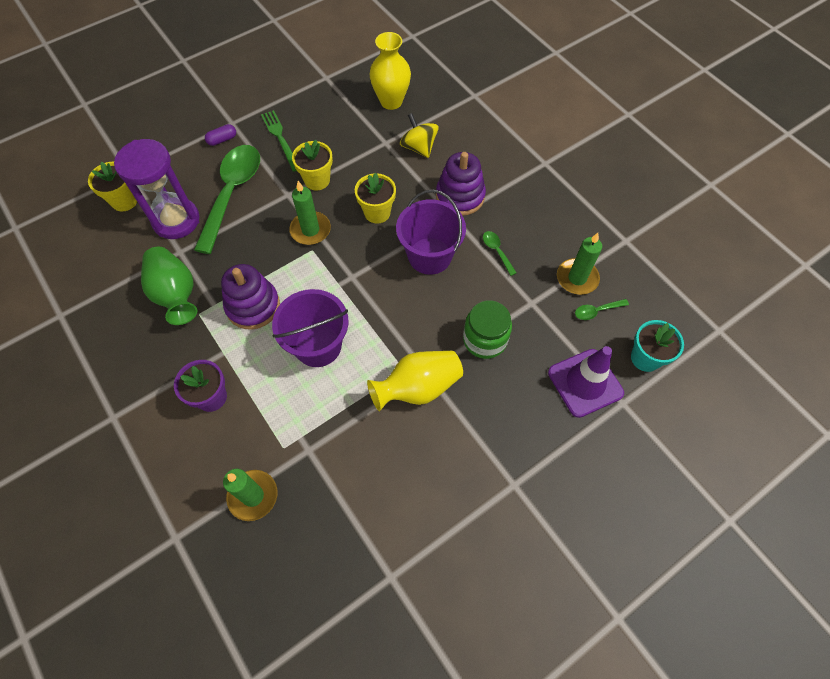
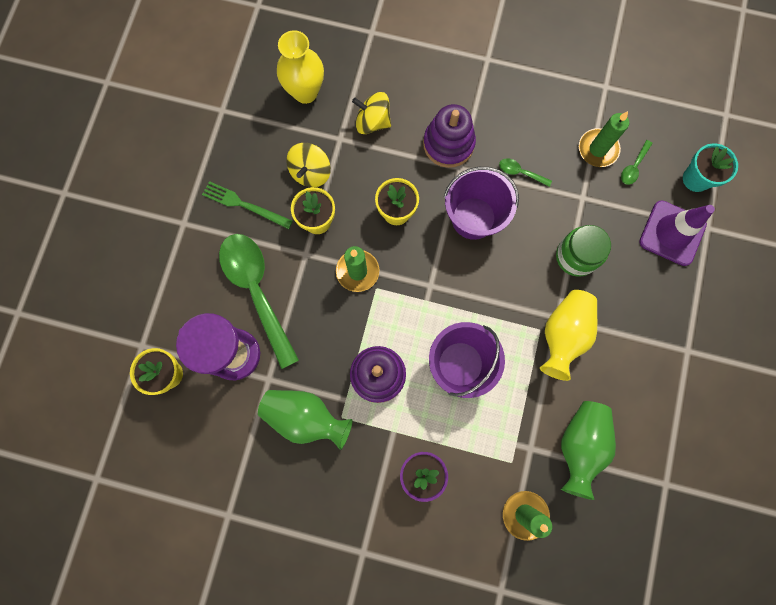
camera: 40 degrees left, 15 degrees up
(222, 140) = (193, 247): purple capsule -> none
(344, 149) = (310, 172): none -> yellow spinning top
(349, 481) = (579, 445): none -> green vase

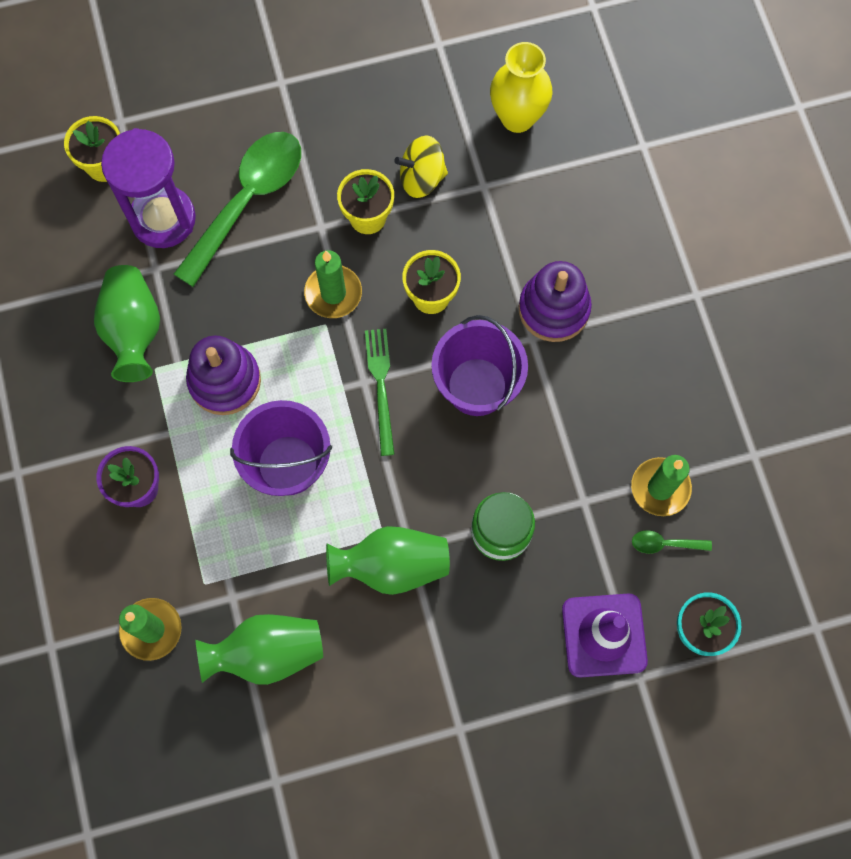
camera: 60 degrees right, 5 degrees down
(244, 205) = (339, 131): green fork -> green fork (381, 386)
(372, 122) = (527, 210): yellow spinning top -> none
(520, 172) = (569, 411): green spoon -> none
(563, 335) = (391, 566): yellow vase -> green vase

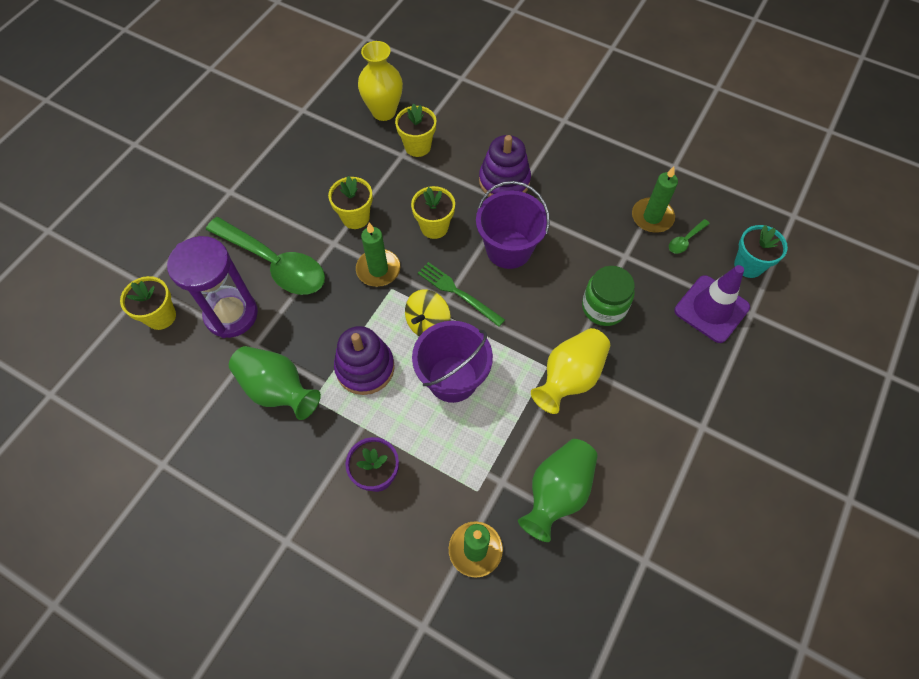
camera: 45 degrees left, 10 degrees down
(248, 201) = (275, 264): green spoon -> green spoon turned 135 degrees clockwise
(391, 566) = (569, 377): green vase -> yellow vase
(422, 178) = (364, 176): yellow spinning top -> yellow spinning top (428, 324)
(509, 190) = (417, 146): none -> yellow flower pot

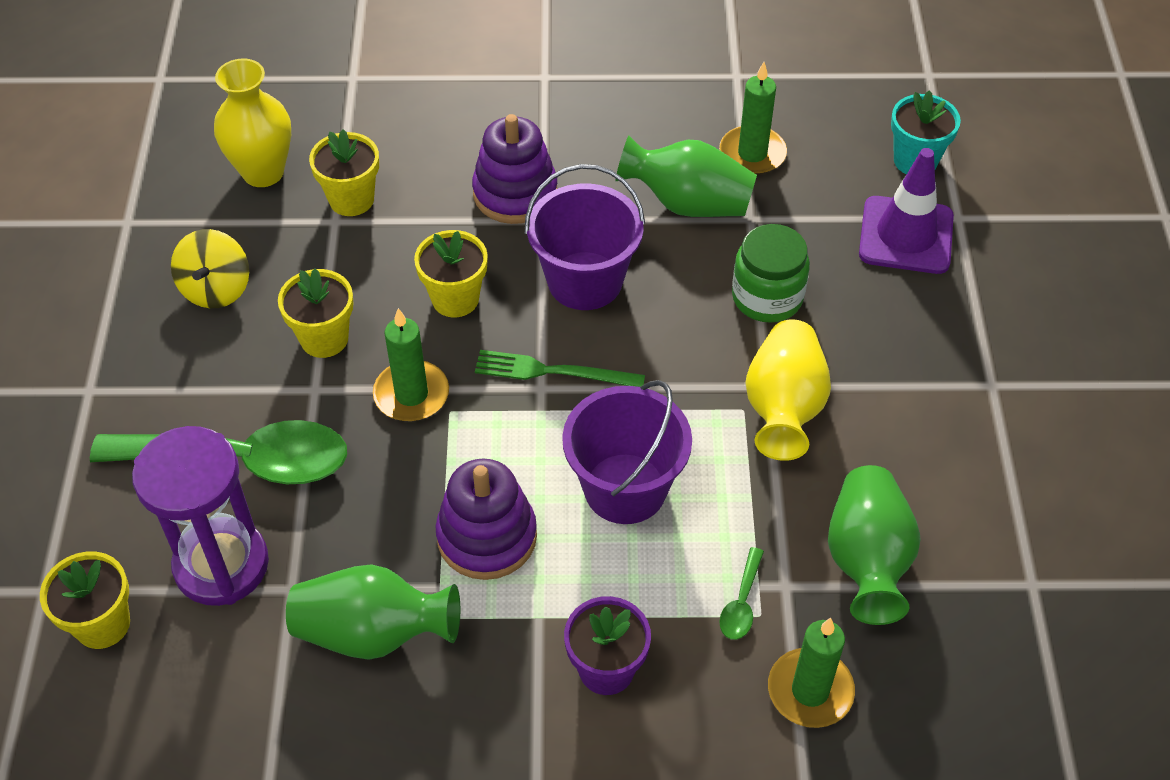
camera: 30 degrees left, 10 degrees down
(428, 324) = (538, 433): yellow spinning top -> yellow spinning top (216, 289)
(595, 230) = (688, 203): none -> green vase
(685, 240) = (815, 164): green spoon -> green spoon (741, 603)

